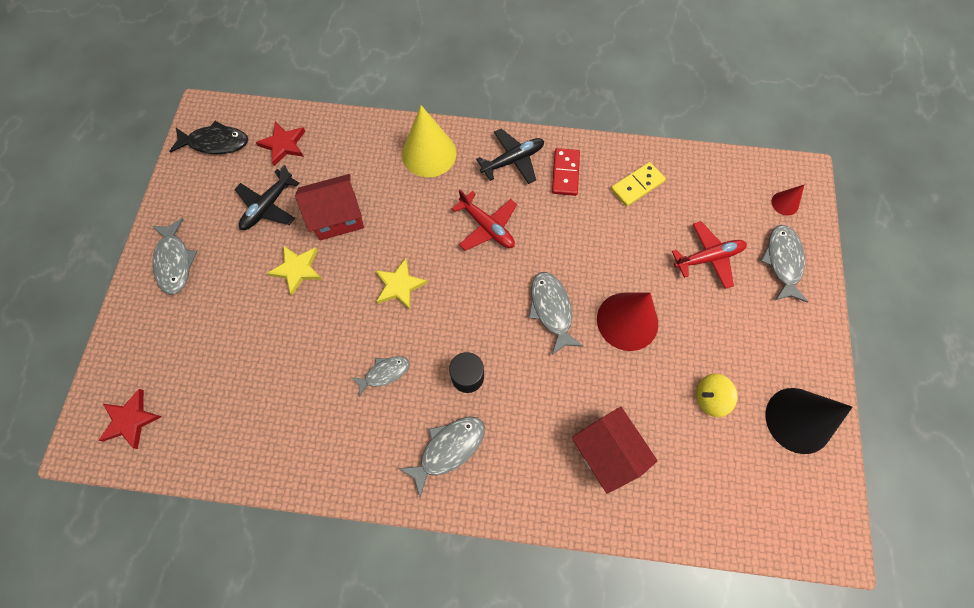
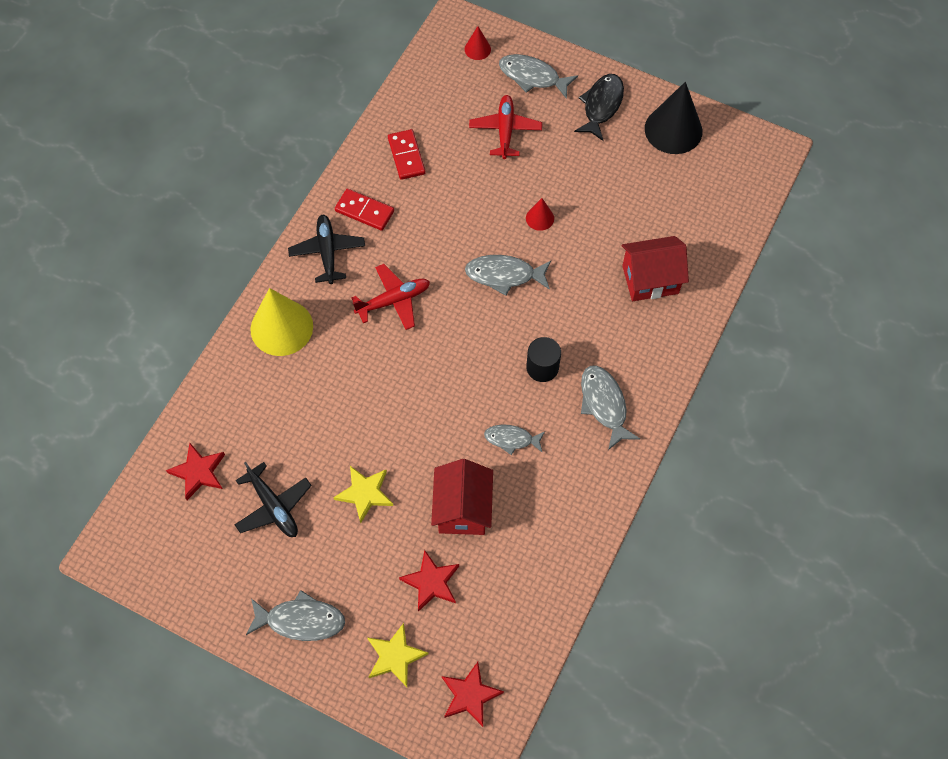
camera: 70 degrees left, 5 degrees down
(215, 143) = (159, 547): black fish -> black fish (601, 106)
(229, 351) = (431, 582): none -> red star
(338, 218) = (320, 438): red house -> red house (462, 509)
(384, 373) = (511, 439): grey fish -> grey fish turned 75 degrees counterclockwise
(399, 285) = (424, 400): yellow star -> yellow star (395, 656)
(627, 321) = (540, 218): red cone -> red cone, size x0.48
(637, 186) = (406, 156): yellow domino -> red domino
(709, 398) = (632, 184): yellow spinning top -> none

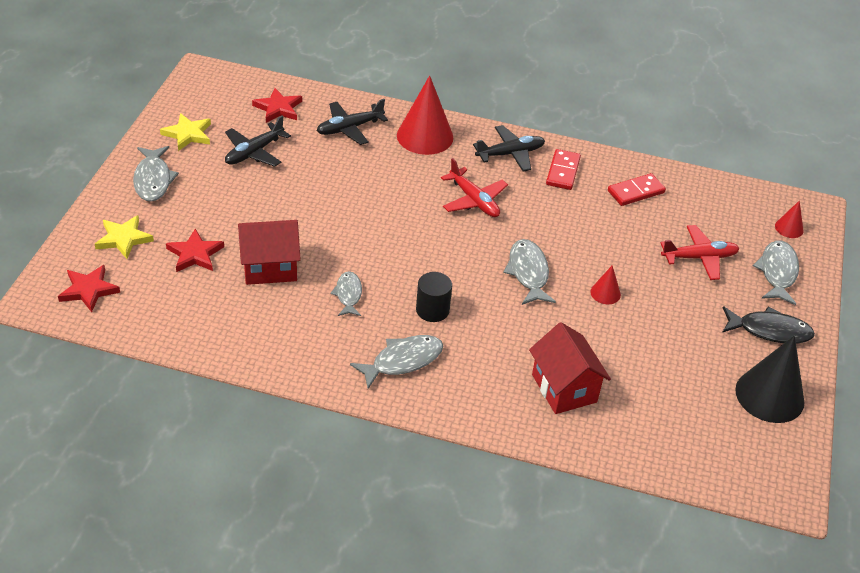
camera: 75 degrees right, 20 degrees down
(251, 401) = (349, 128): none -> black plane
(281, 327) = (425, 136): yellow cone -> red cone
(365, 493) = (275, 204): yellow star -> yellow star (188, 134)

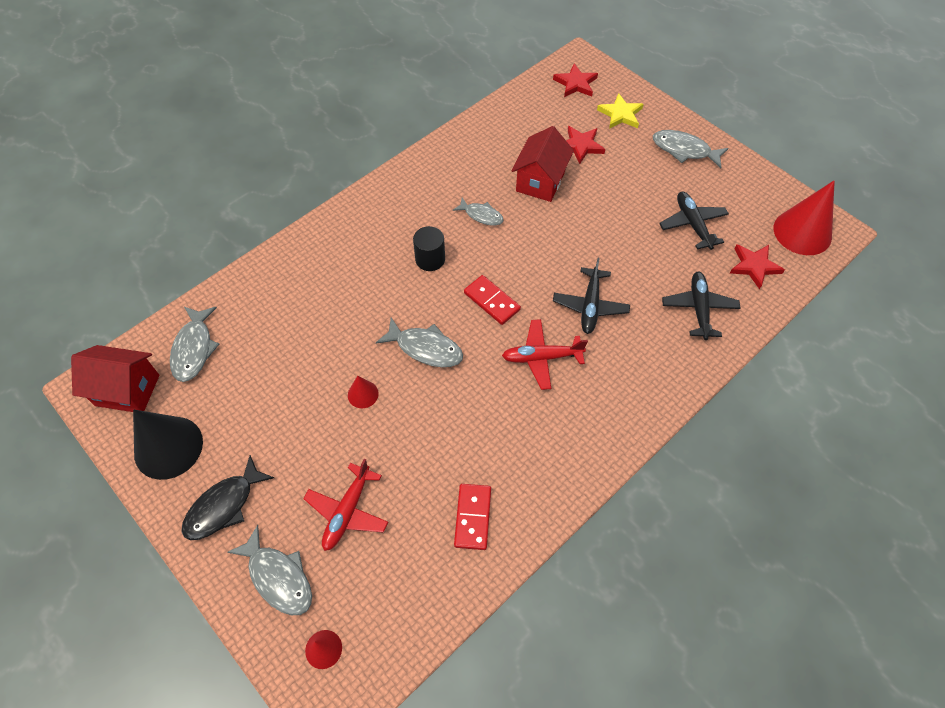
camera: 125 degrees right, 15 degrees up
(188, 134) = (738, 190): yellow star -> none
(402, 361) = (394, 217): grey fish -> grey fish (194, 349)
(425, 136) = (658, 366): red cone -> red cone (802, 232)
(510, 154) = (594, 429): black plane -> black plane (590, 306)
(563, 171) = (541, 463): red domino -> red domino (491, 301)
(564, 388) = (294, 302): red house -> red house (127, 390)

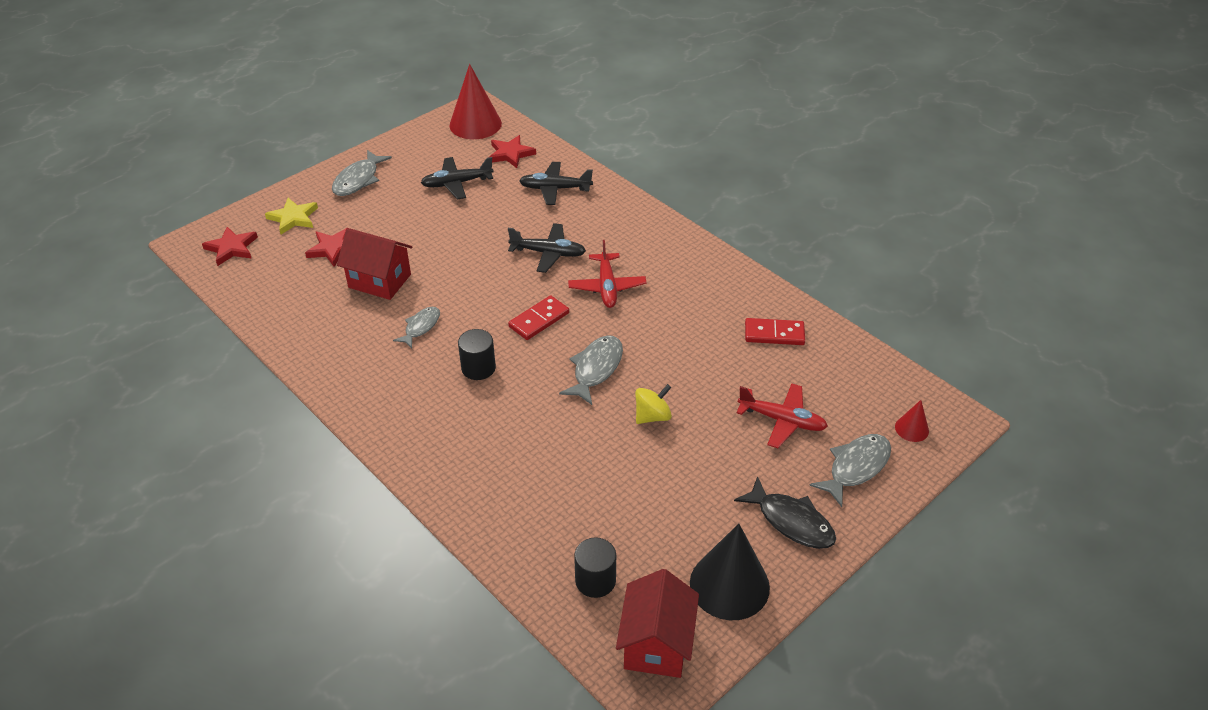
camera: 90 degrees left, 15 degrees down
(194, 349) = (595, 580): grey fish -> black cylinder
(363, 394) = (652, 416): red cone -> yellow spinning top

